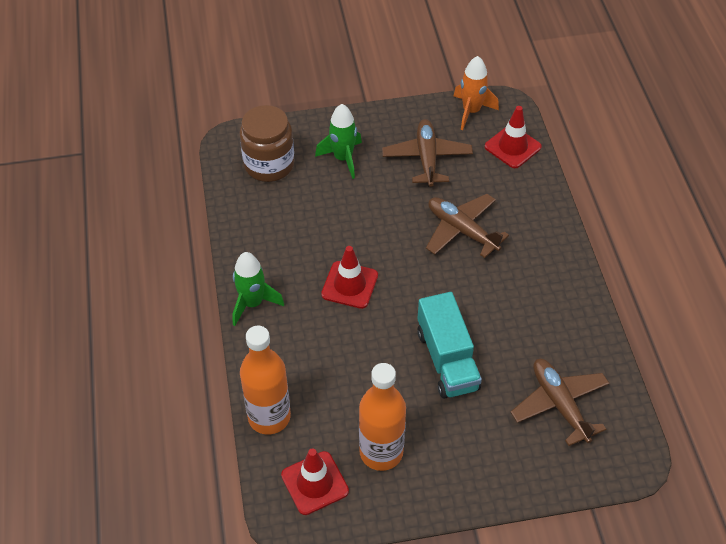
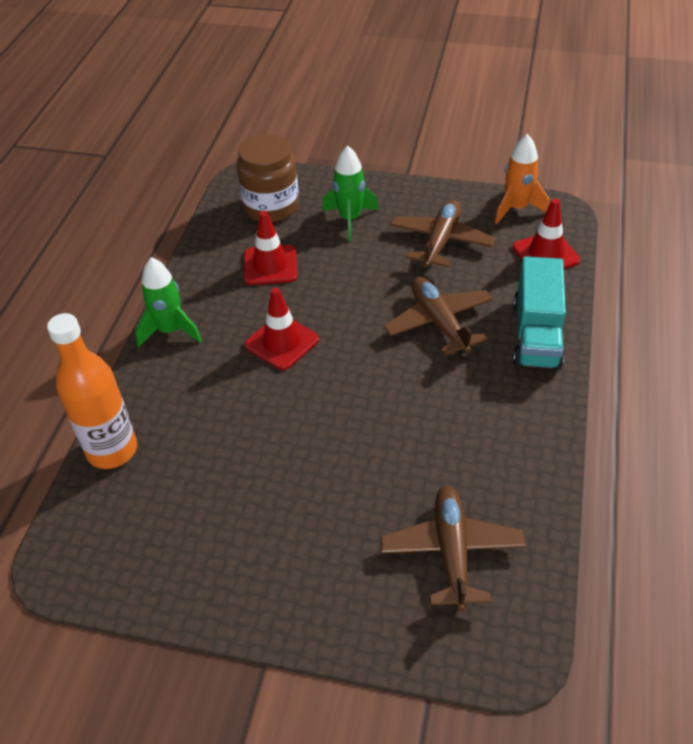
camera: 25 degrees right, 5 degrees down
(315, 483) = (113, 539): red traffic cone -> red traffic cone (270, 265)
(381, 452) = (207, 531): orange bottle -> none
(447, 360) = (343, 454): turquoise truck -> turquoise truck (536, 334)

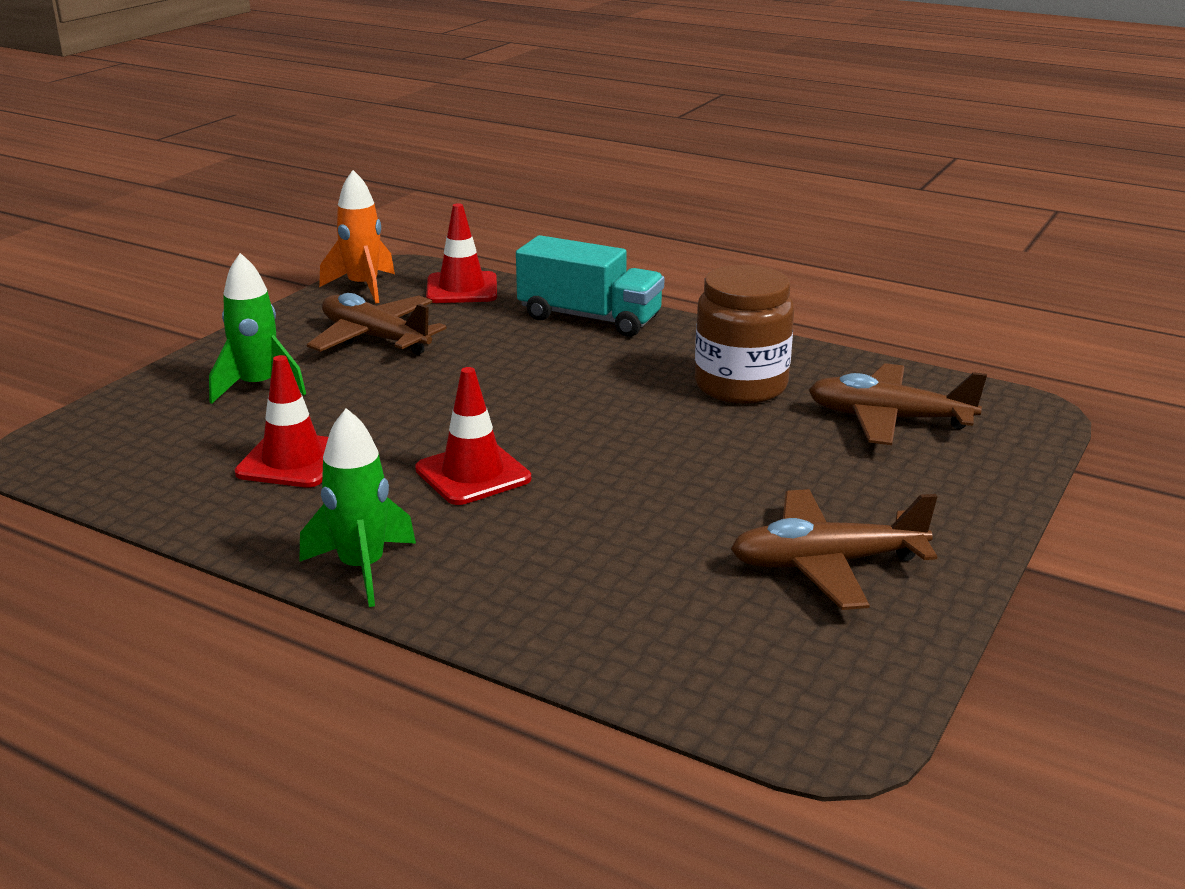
camera: 75 degrees left, 20 degrees down
(112, 450) = (603, 654): orange bottle -> none
(271, 207) = (149, 441): brown jar -> brown jar (740, 386)
(439, 323) = (526, 365): brown plane -> brown plane (826, 564)

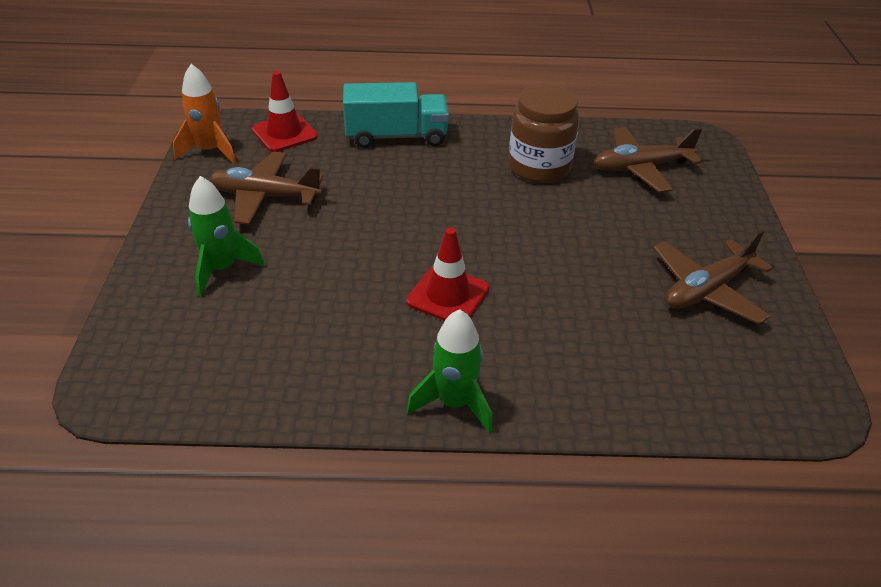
camera: 30 degrees left, 15 degrees up
(293, 461) = (315, 328): red traffic cone -> none

